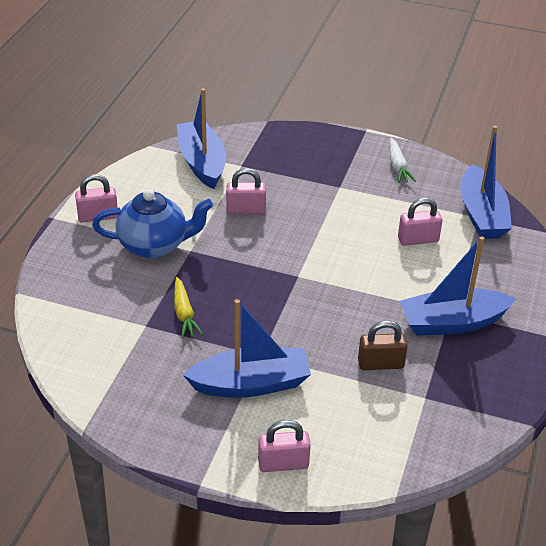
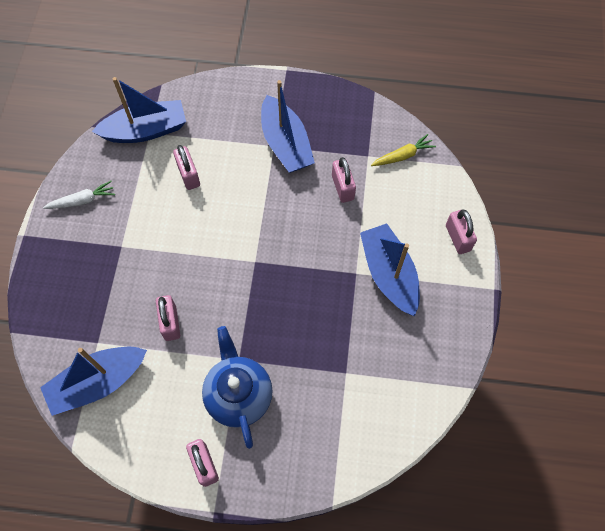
camera: 100 degrees left, 25 degrees up
(184, 313) = (324, 344): yellow carrot -> yellow carrot (403, 156)
(380, 364) = (342, 187): brown padlock -> pink padlock

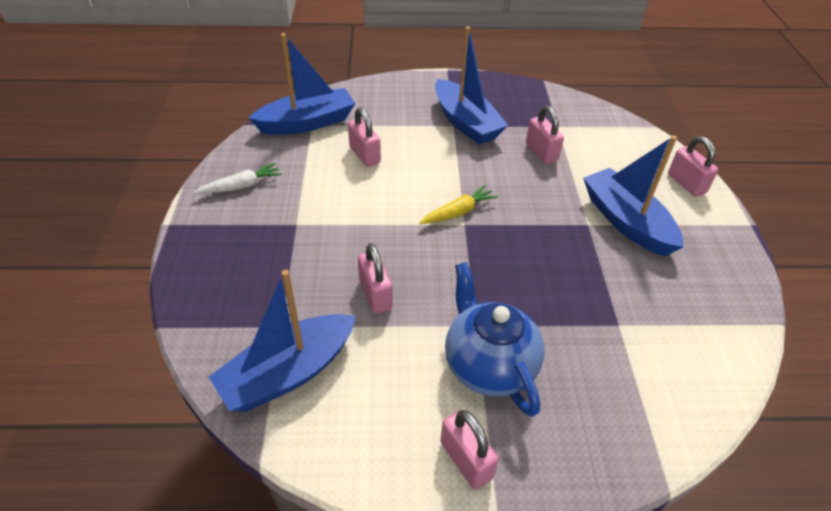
camera: 10 degrees left, 20 degrees down
(403, 156) = (594, 123): yellow carrot -> yellow carrot (458, 212)

